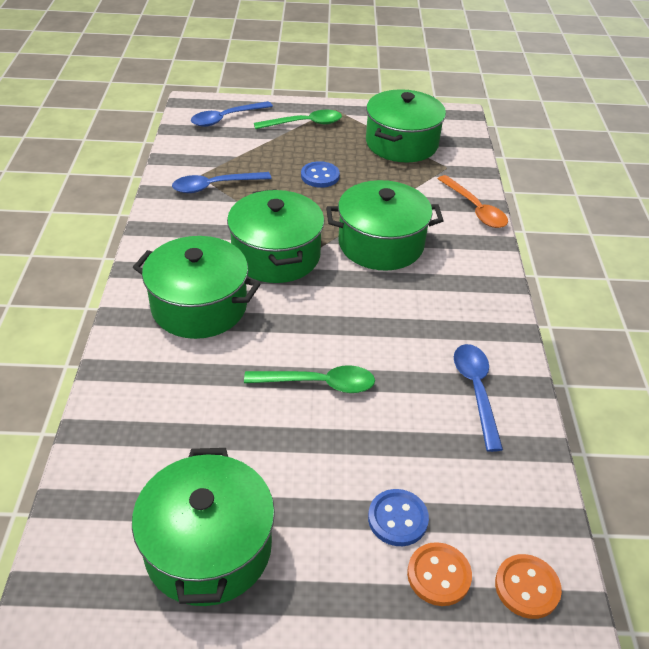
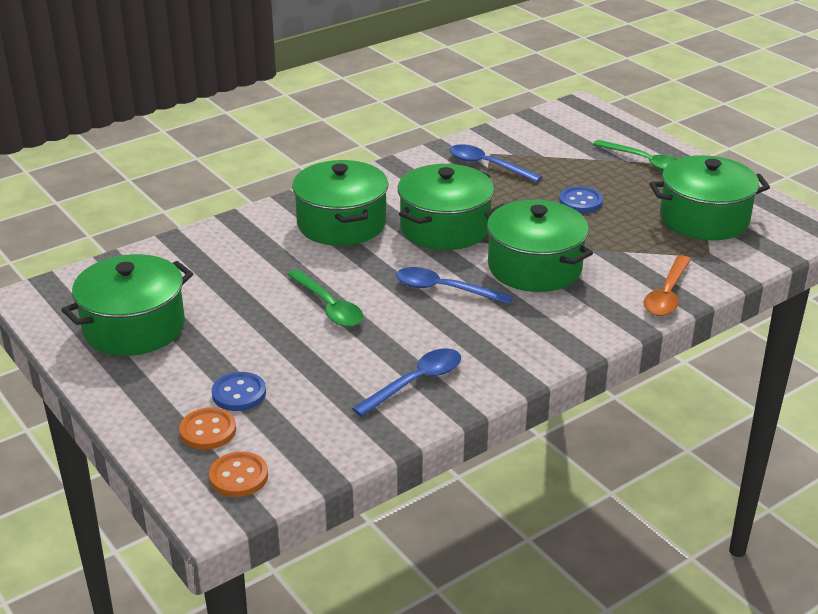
camera: 55 degrees right, 10 degrees down
(225, 118) = (585, 127): blue spoon -> blue spoon (443, 289)

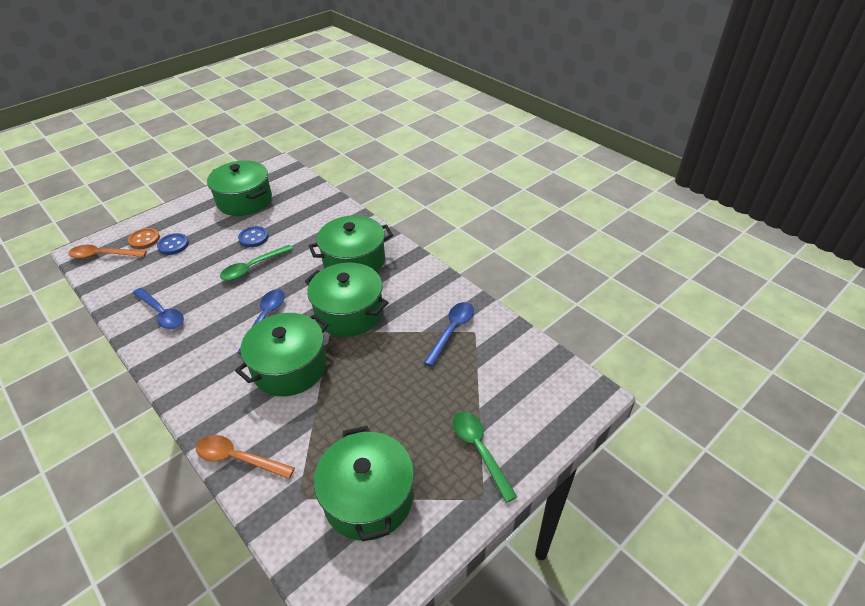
camera: 85 degrees right, 10 degrees up
(238, 476) = (103, 255): orange button -> orange spoon
(580, 202) = (395, 396): blue button -> blue button (253, 238)
(645, 162) = (479, 449): green spoon -> green spoon turned 120 degrees clockwise

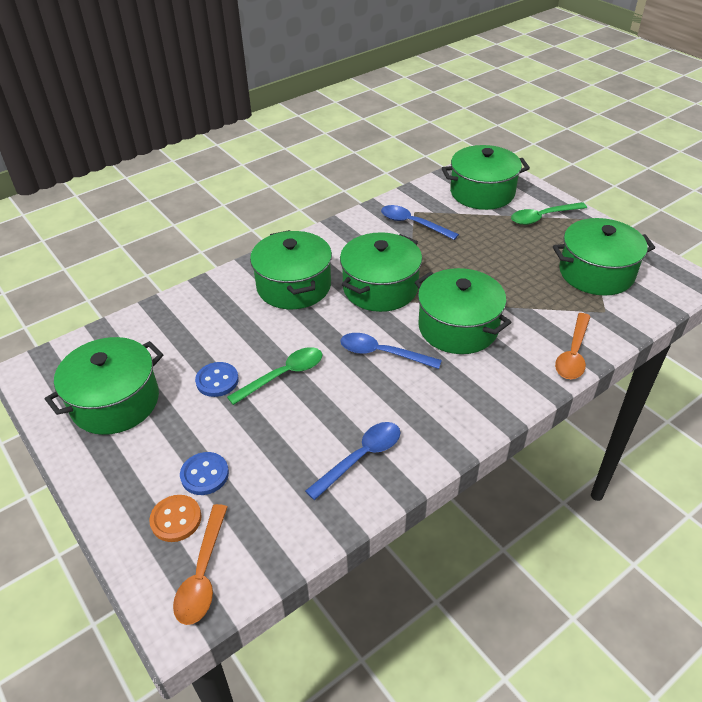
camera: 85 degrees left, 0 degrees up
(252, 267) = (284, 375): green spoon -> green spoon turned 90 degrees counterclockwise
(523, 390) = (482, 192): none -> green pot

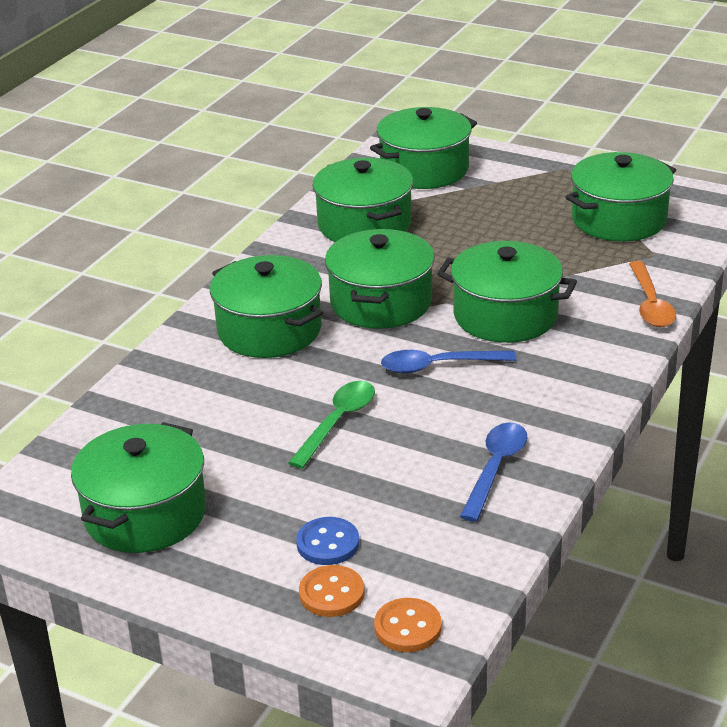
camera: 25 degrees left, 10 degrees down
(202, 574) = (408, 627): orange spoon -> orange button
(217, 381) = (259, 453): blue button -> none
(412, 223) = (364, 224): blue spoon -> green pot
(542, 217) = (516, 178): green spoon -> none

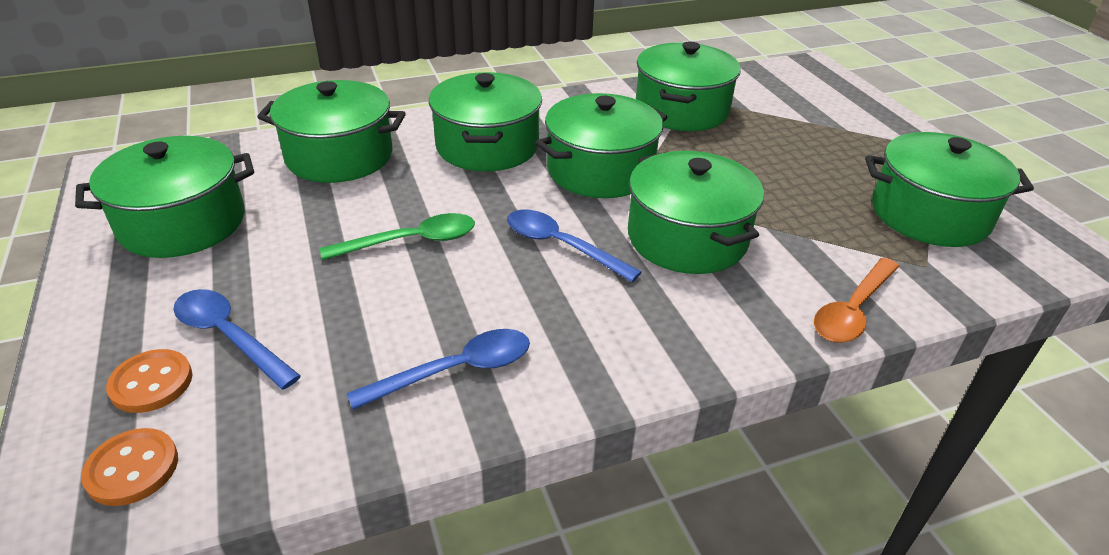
camera: 40 degrees right, 5 degrees up
(328, 543) = (229, 336): blue button -> blue spoon
(424, 169) = (794, 94): green pot -> green pot (339, 156)

